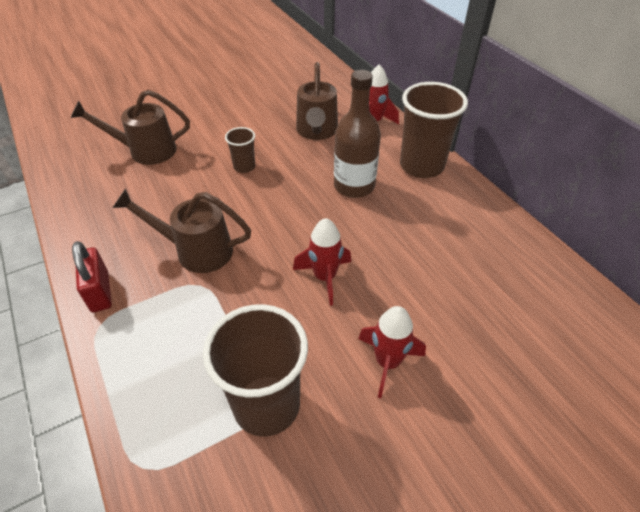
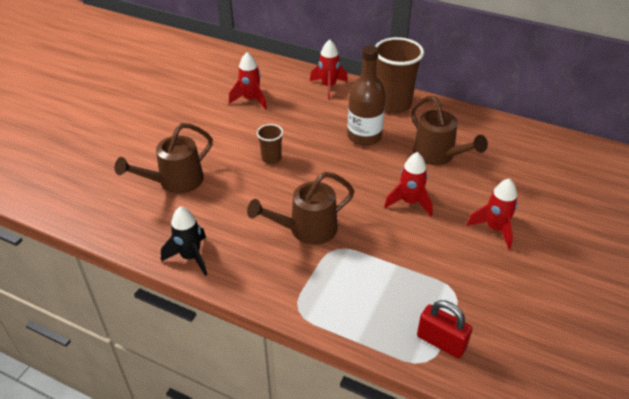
camera: 35 degrees left, 5 degrees down
(79, 222) = (190, 257): none -> black rocket
(100, 292) = (271, 290): red padlock -> red padlock (441, 342)
(266, 405) = (456, 288): brown cup -> none
(288, 106) = (251, 100): none -> red rocket
(316, 132) = (295, 110): brown watering can -> brown watering can (438, 156)

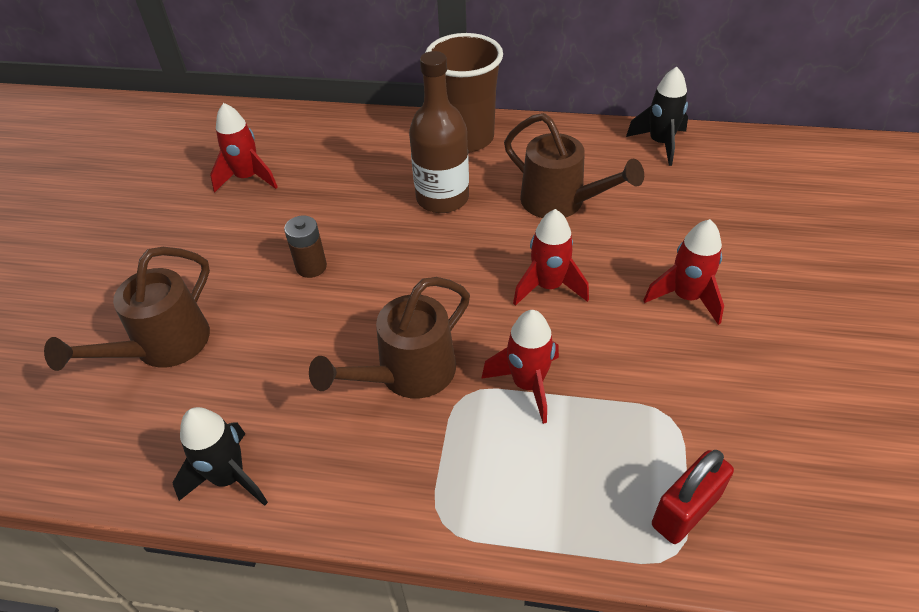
camera: 15 degrees left, 5 degrees up
(271, 158) = (311, 267): brown cup -> brown battery
(328, 87) = (361, 132): red rocket -> red rocket (527, 384)
(441, 342) = (685, 511): red padlock -> red padlock turned 60 degrees counterclockwise
(520, 134) = (660, 143): none -> black rocket

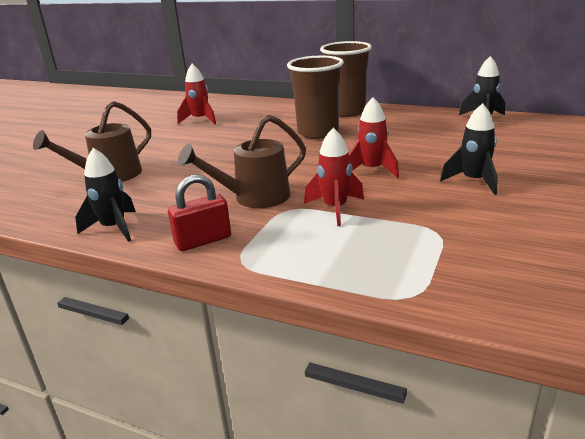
camera: 15 degrees right, 20 degrees down
(311, 267) = (218, 153): brown battery -> none
(442, 198) = (318, 132): brown bottle -> brown cup
(561, 203) = (398, 138): brown watering can -> none
(685, 511) = (429, 276): red padlock -> red padlock (203, 241)
(686, 297) = (473, 181): red rocket -> black rocket

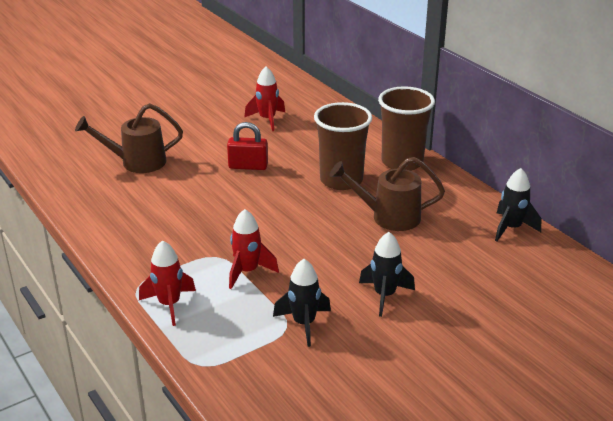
camera: 30 degrees right, 5 degrees up
(114, 228) = (93, 219): black rocket -> black rocket (304, 323)
(203, 241) = (133, 258): red padlock -> red padlock (248, 166)
(253, 198) = (206, 233): brown watering can -> brown watering can (388, 217)
(372, 170) = (325, 246): red rocket -> red rocket (169, 304)

